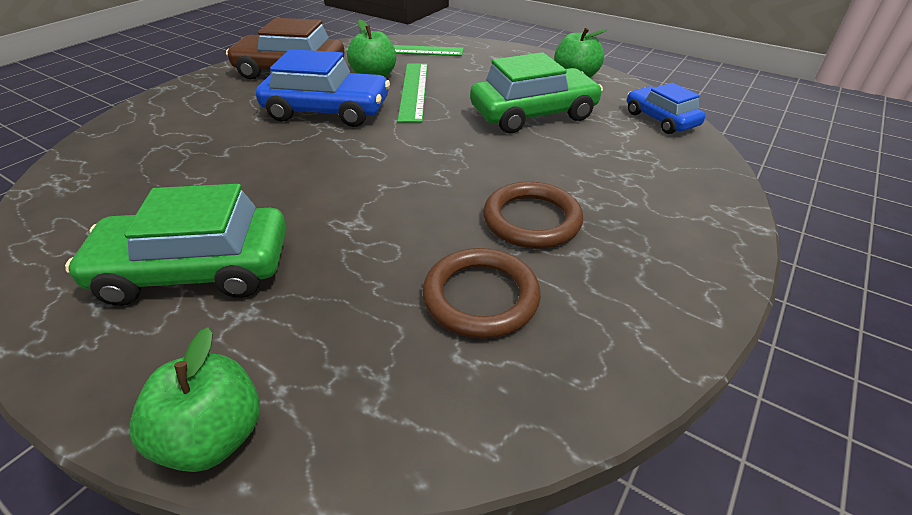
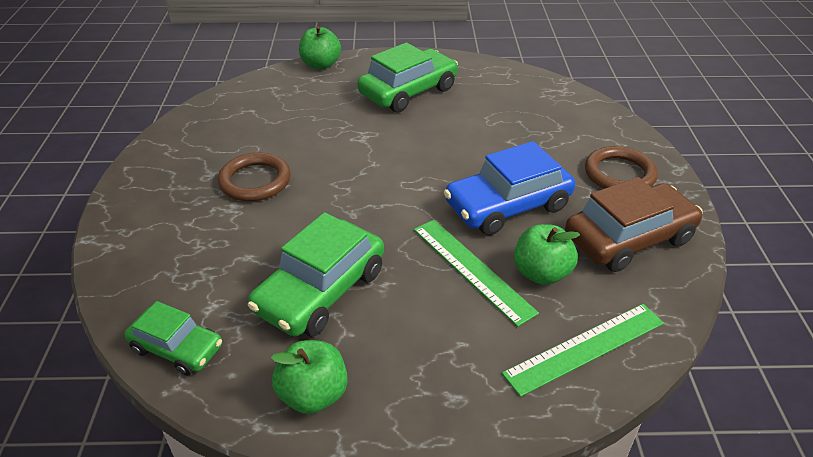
camera: 145 degrees right, 0 degrees up
(481, 297) = (257, 132): brown ring -> brown ring (619, 174)
(660, 119) = (177, 348): blue car -> green car

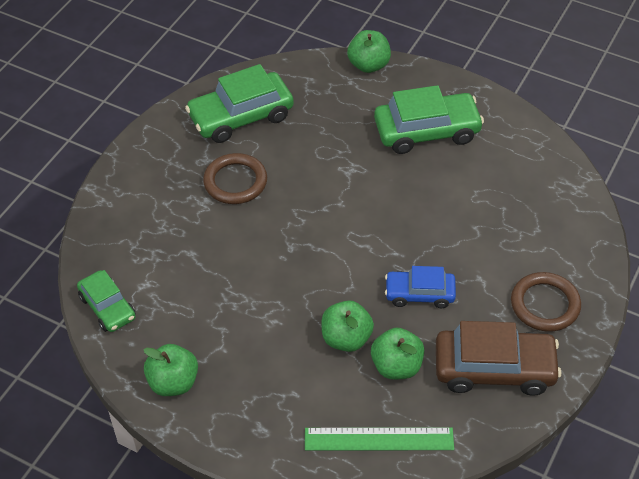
camera: 30 degrees right, 10 degrees up
(321, 291) = (225, 306): green car -> green car (241, 116)
(472, 269) = (346, 338): green ruler -> green apple
(507, 206) = (419, 294): blue car -> blue car, size x0.61

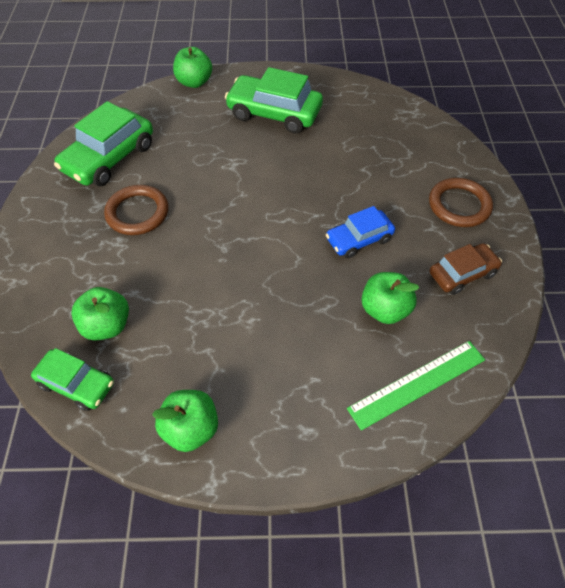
camera: 30 degrees left, 5 degrees up
(346, 338) = (325, 305): green apple -> green apple (107, 325)
(427, 131) = (274, 113): green car -> green car turned 120 degrees counterclockwise
(494, 369) = (462, 274): brown car -> brown car, size x0.61

